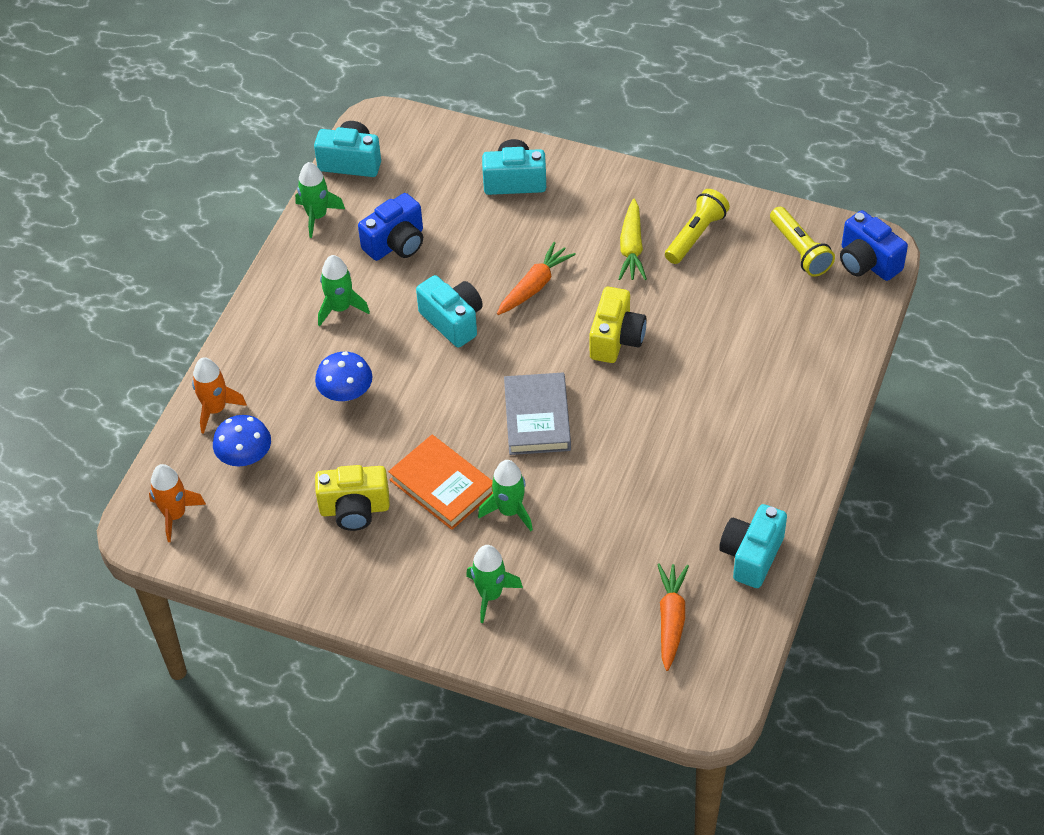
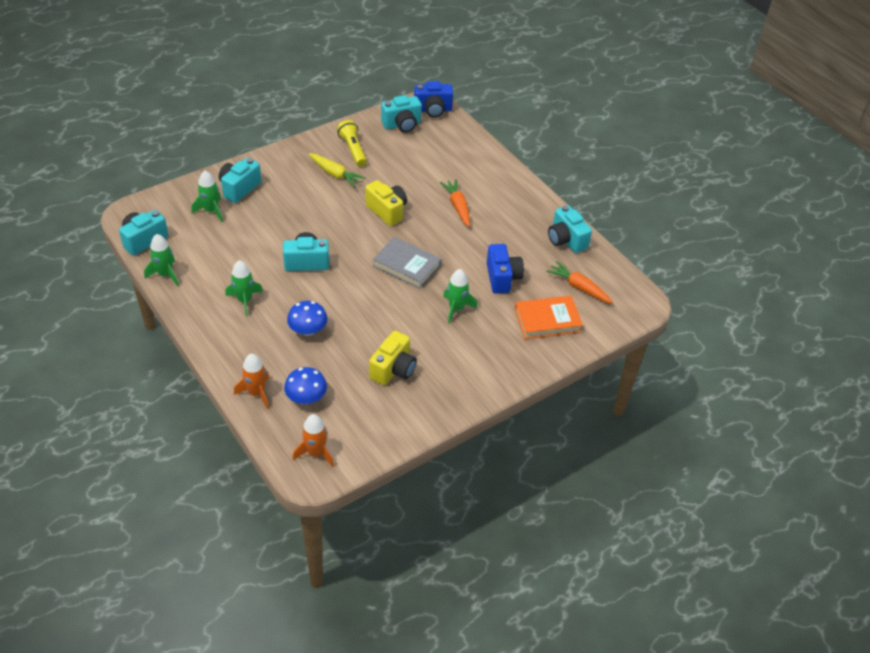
camera: 60 degrees left, 5 degrees down
(396, 243) = (226, 254): blue camera -> blue camera (502, 278)
(442, 486) = (413, 325): orange book -> orange book (547, 320)
(490, 595) = (503, 345): green rocket -> green rocket (211, 211)
(534, 286) = (319, 220): orange carrot -> orange carrot (458, 206)
(800, 251) = (402, 125): yellow flashlight -> turquoise camera

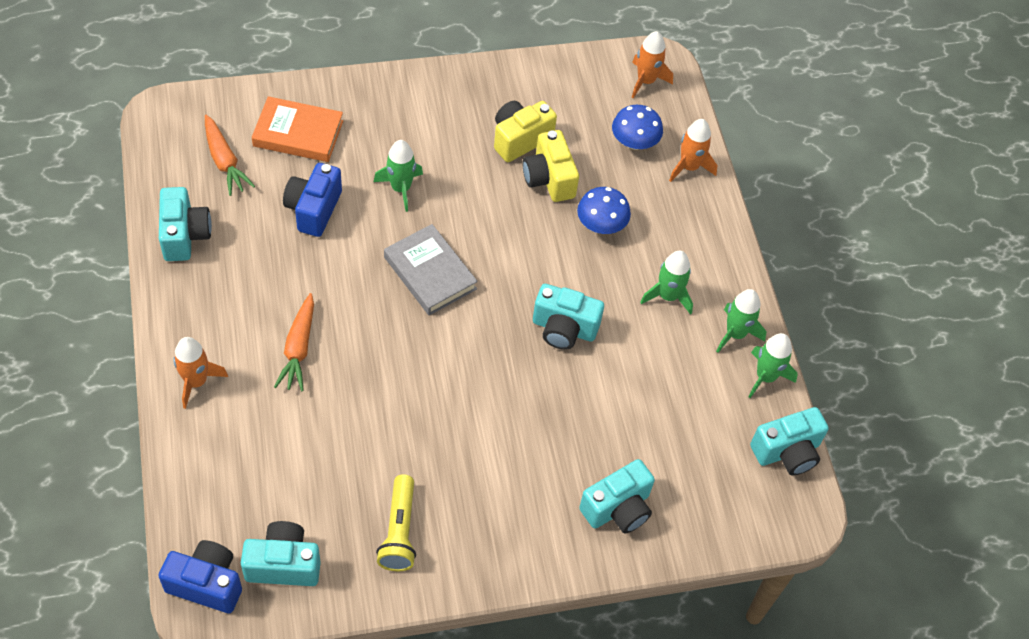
camera: 160 degrees left, 10 degrees up
(211, 211) = (674, 475): green rocket -> green rocket (735, 334)
(335, 174) = (453, 485): yellow carrot -> none
(387, 211) = (408, 378): yellow camera -> yellow camera (549, 179)
(500, 177) = (196, 381): none -> orange rocket

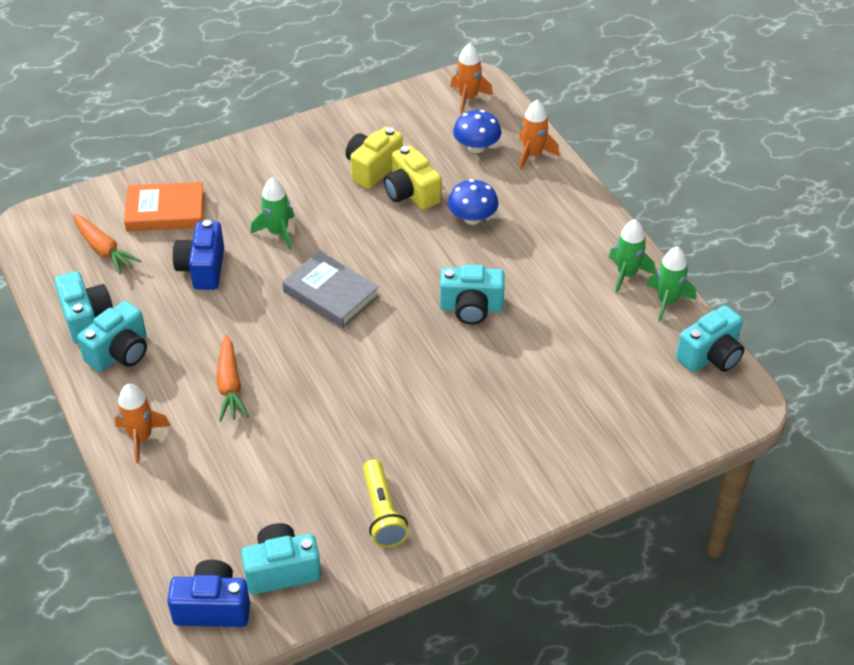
camera: 10 degrees left, 10 degrees down
(618, 508) = (578, 441): turquoise camera -> turquoise camera (120, 353)
(668, 296) = (554, 259): green rocket -> none

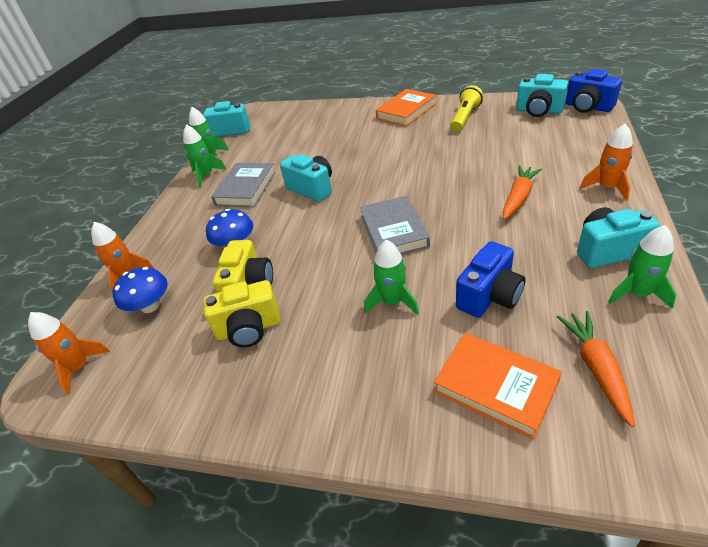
camera: 135 degrees left, 5 degrees down
(86, 319) = (637, 293): turquoise camera -> green rocket
(485, 497) = (406, 111): none -> orange book
(550, 278) = (246, 188): none -> grey book

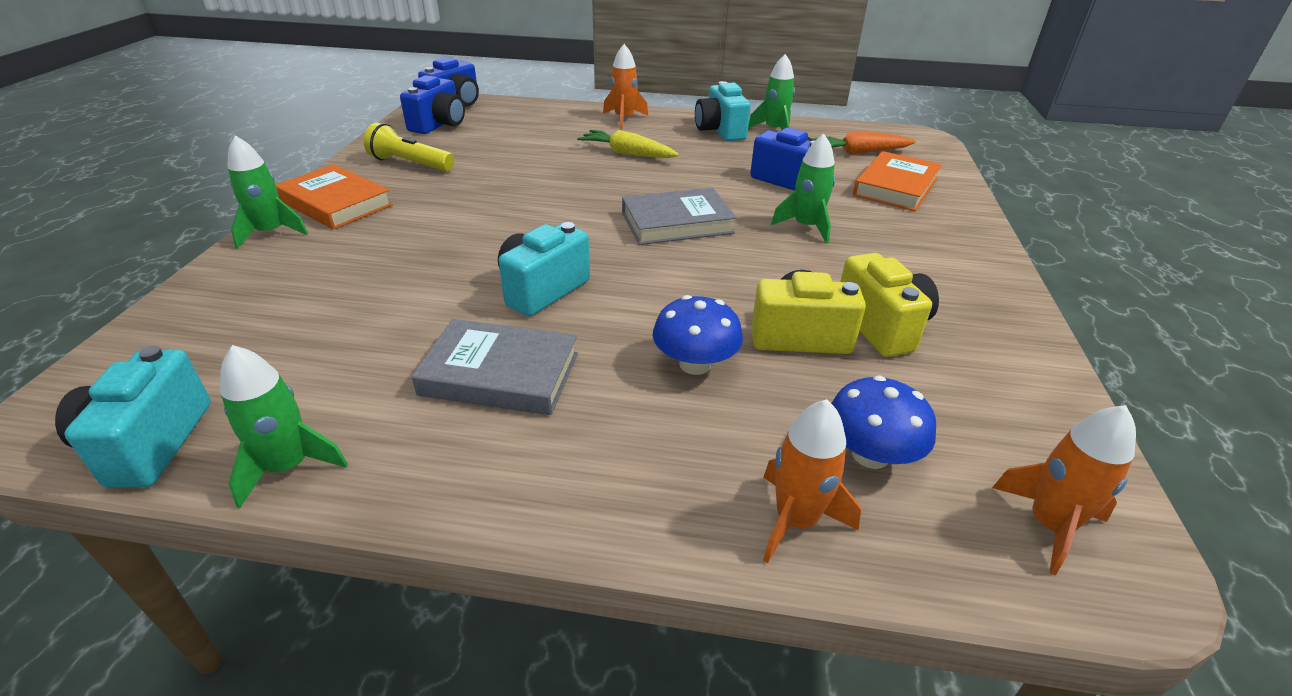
camera: 100 degrees left, 5 degrees down
(206, 175) = (397, 456): green rocket -> green rocket (271, 233)
(518, 198) = (627, 153): orange carrot -> yellow carrot
(538, 111) = (439, 125): turquoise camera -> blue camera

